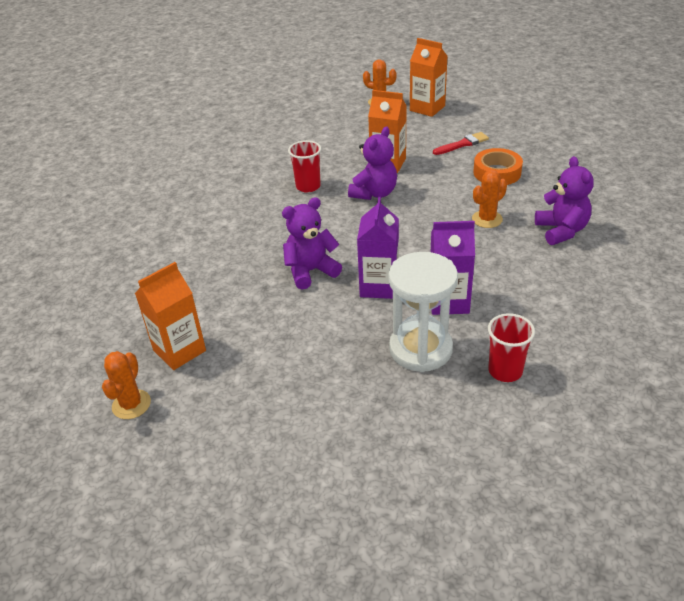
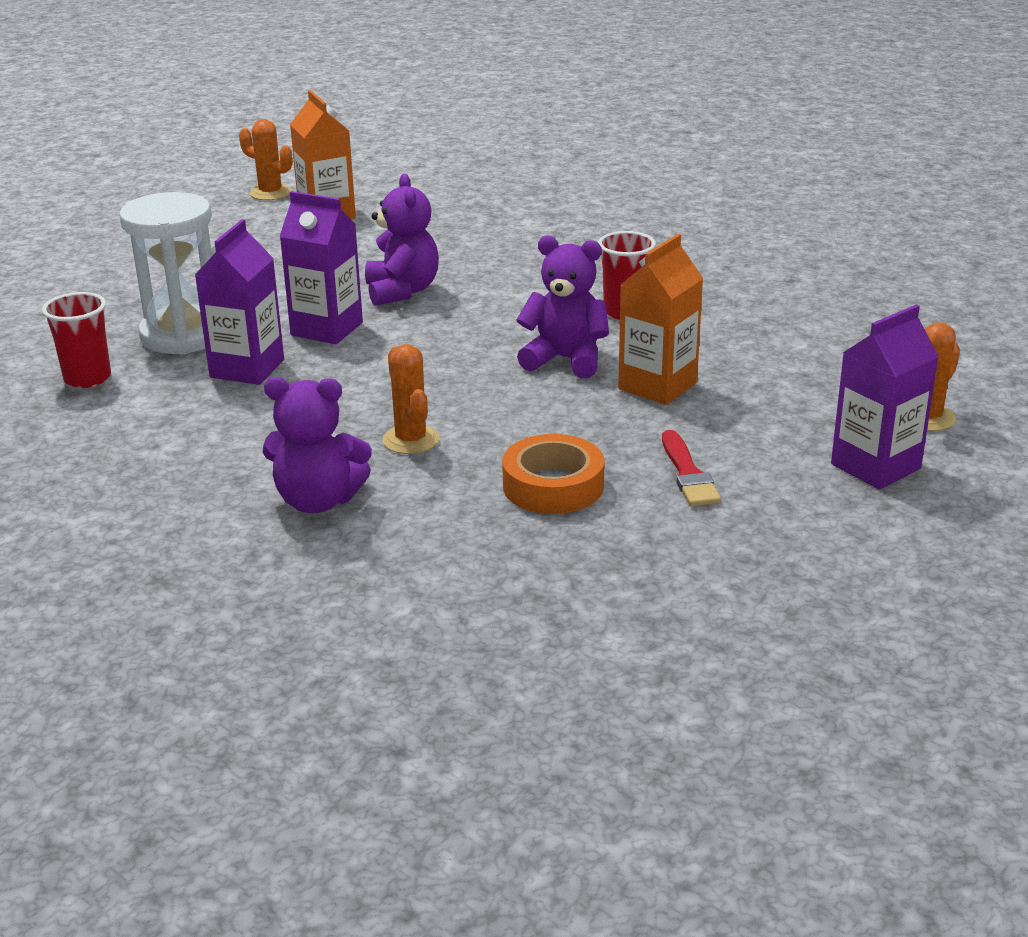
camera: 105 degrees right, 10 degrees down
(374, 193) = (565, 360): purple teddy bear -> purple teddy bear turned 150 degrees clockwise
(427, 108) = (875, 466): orange carton -> purple carton

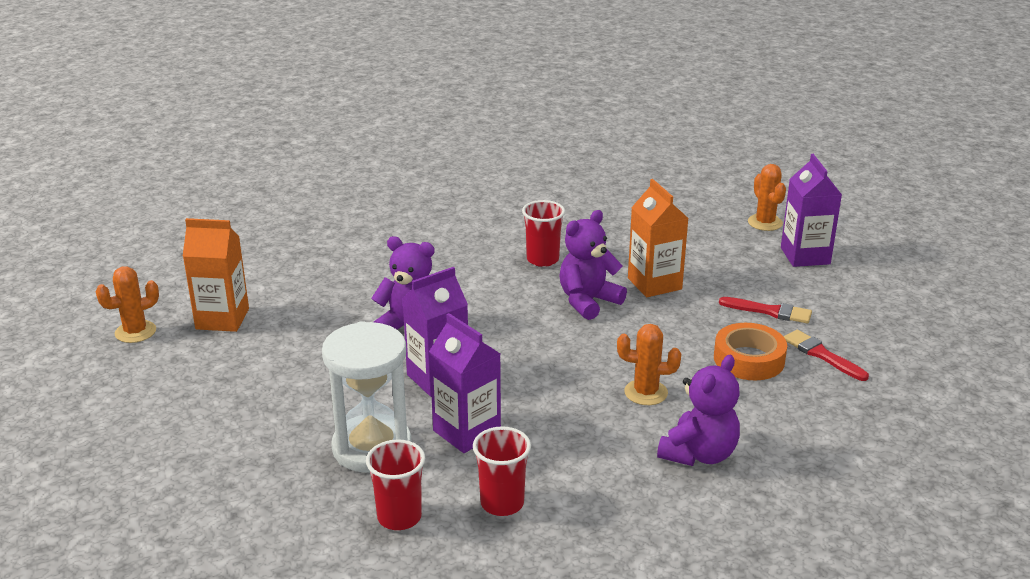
camera: 60 degrees left, 0 degrees up
(143, 418) = (502, 503): none -> red cup
(623, 534) = (822, 355): none -> red brush

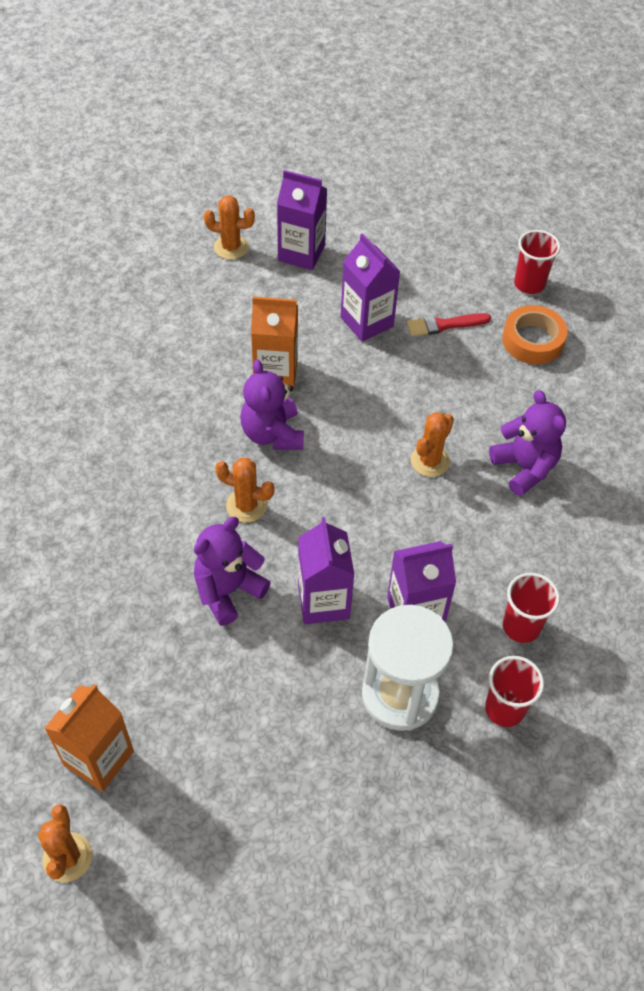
camera: 65 degrees left, 25 degrees up
(502, 311) = (246, 506): none -> orange cactus
(542, 259) = (177, 433): red cup -> red cup (529, 284)
(749, 359) = (424, 372): orange tape -> orange tape (532, 340)
(769, 311) = (367, 322): red brush -> purple carton

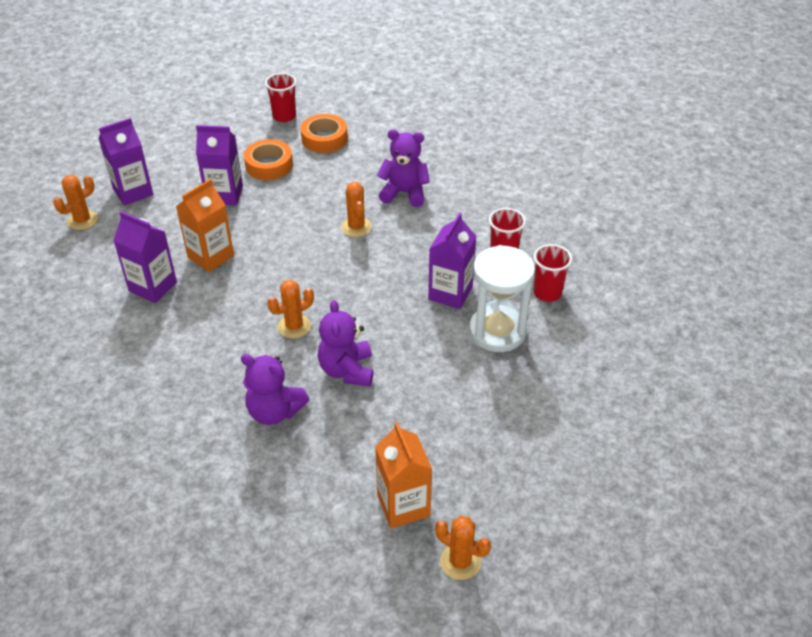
camera: 50 degrees left, 10 degrees down
(272, 434) = (255, 284): purple teddy bear -> purple teddy bear (274, 411)
(323, 601) = (401, 329): purple carton -> purple carton (153, 287)
(444, 325) = (269, 165): red brush -> orange tape

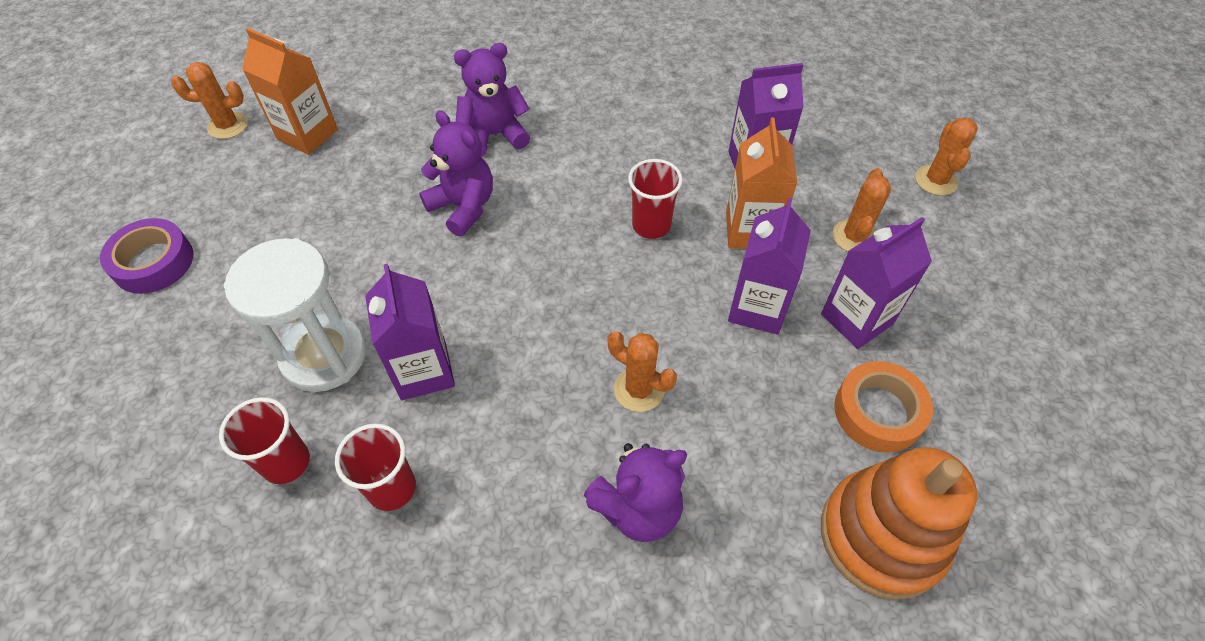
camera: 140 degrees right, 10 degrees up
(133, 192) = (953, 247): purple carton -> purple carton (757, 308)
(284, 116) = (1003, 538): red cup -> red cup (651, 225)
(294, 326) = (565, 215): orange cactus -> orange cactus (854, 237)
(324, 138) = (882, 536): orange tape -> orange stacking toy
(573, 458) = (153, 262): none -> purple tape

